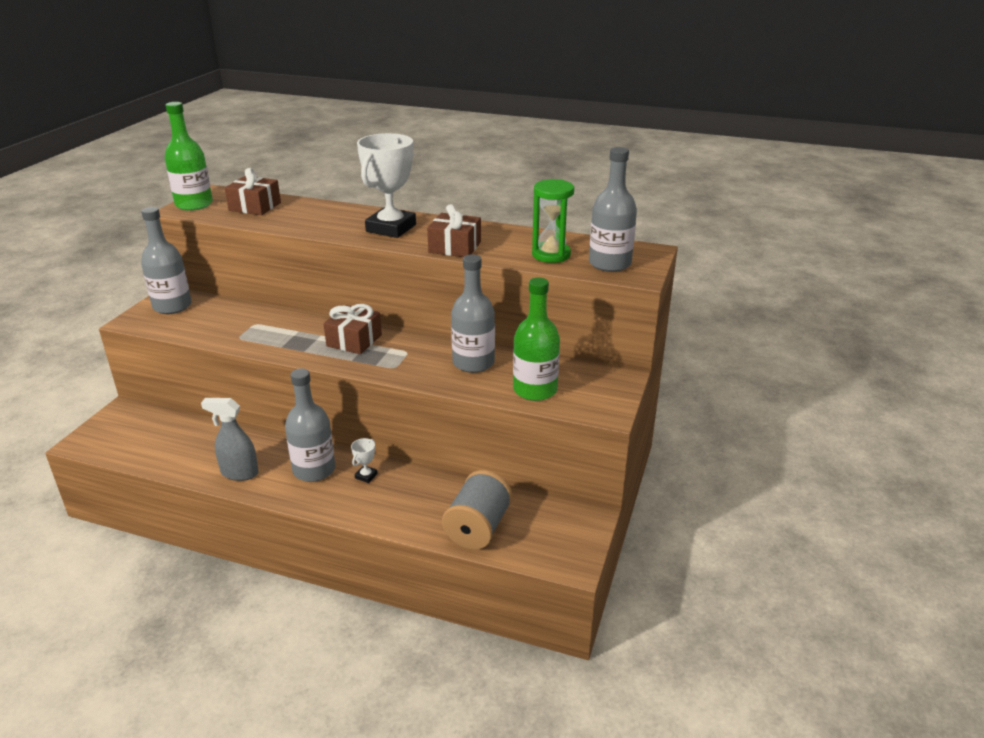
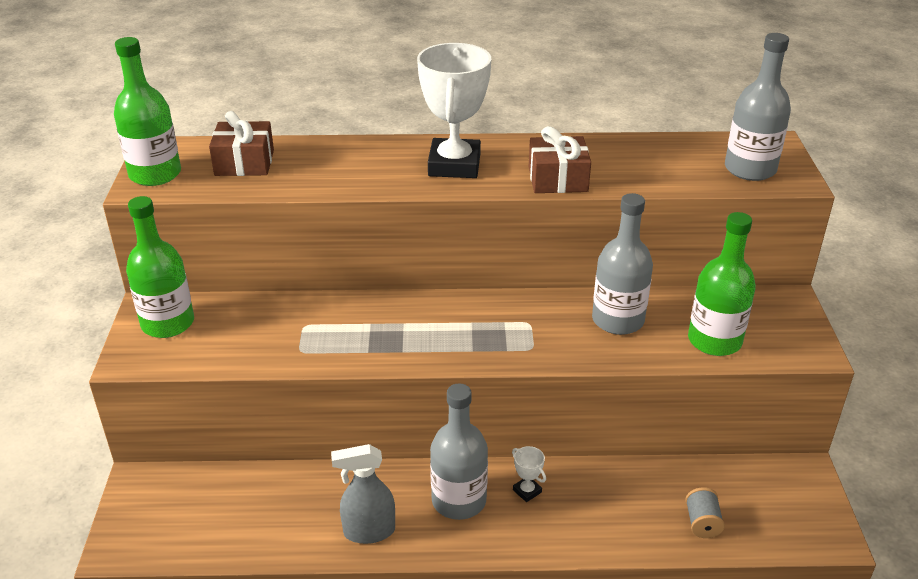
camera: 20 degrees left, 5 degrees up
(172, 306) = (168, 323): grey bottle -> green bottle
(354, 340) = (452, 321): brown gift -> none
(366, 476) = (527, 491): white trophy -> white trophy turned 45 degrees counterclockwise
(478, 528) = (702, 523): grey spool -> grey spool, size x0.51
(551, 255) = (676, 169): green hourglass -> none

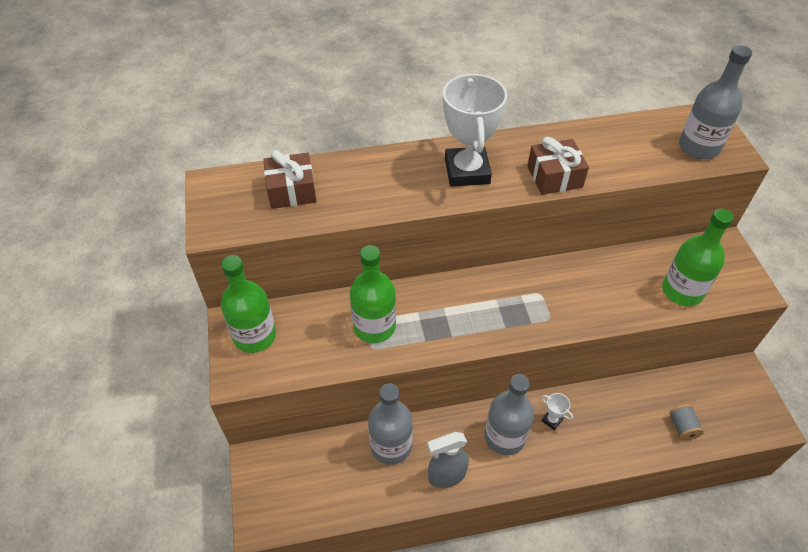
camera: 10 degrees left, 15 degrees up
(155, 174) = (219, 213): green bottle -> green bottle (374, 326)
(618, 320) = (606, 281): grey bottle -> grey bottle (391, 445)

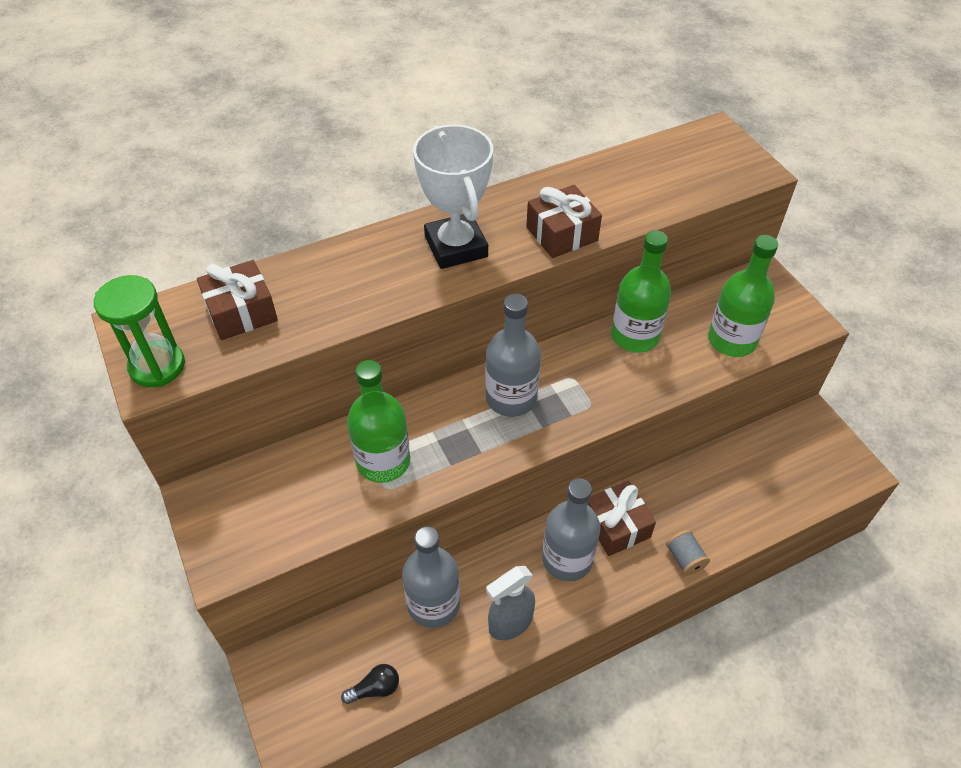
camera: 15 degrees left, 0 degrees up
(221, 218) = (157, 366): none -> green hourglass
(255, 336) = (232, 507): green bottle -> green bottle (635, 336)
(330, 498) = (375, 688): none -> black light bulb
(552, 420) = (616, 526): white trophy -> brown gift
(682, 427) = (764, 498): grey spool -> grey spool (685, 559)
(698, 147) = (715, 169): grey bottle -> grey bottle (511, 398)

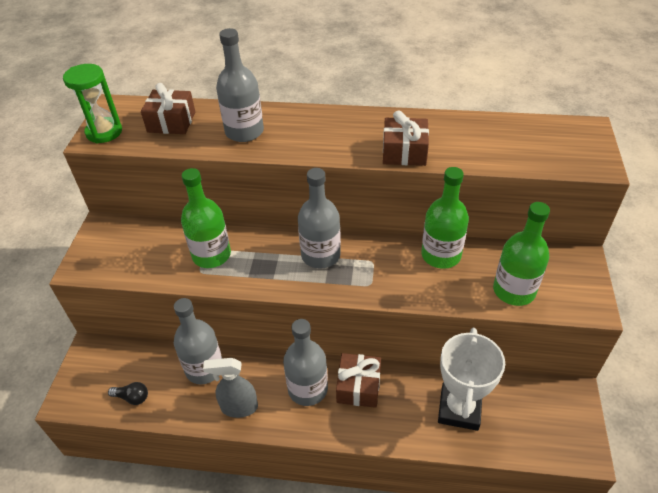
camera: 35 degrees right, 5 degrees down
(352, 285) = (244, 131): none -> grey bottle
(456, 247) = (327, 133): white trophy -> white trophy (459, 409)
(685, 559) = (389, 436): grey spool -> none

